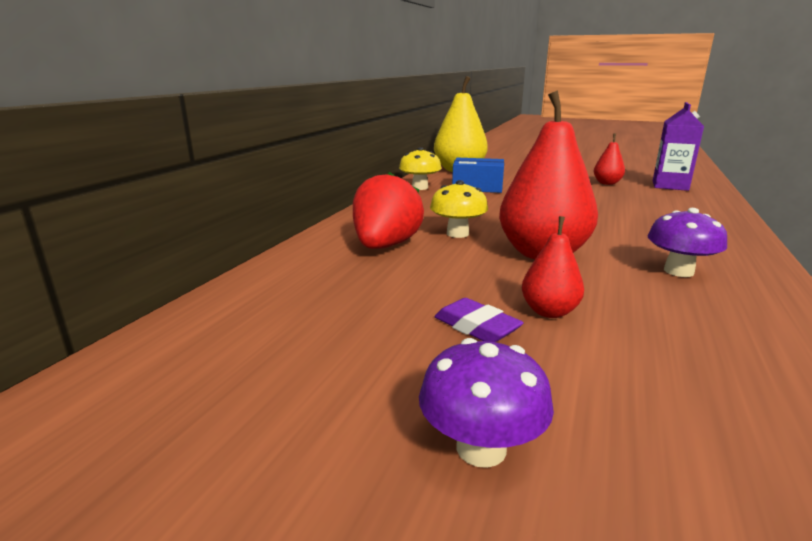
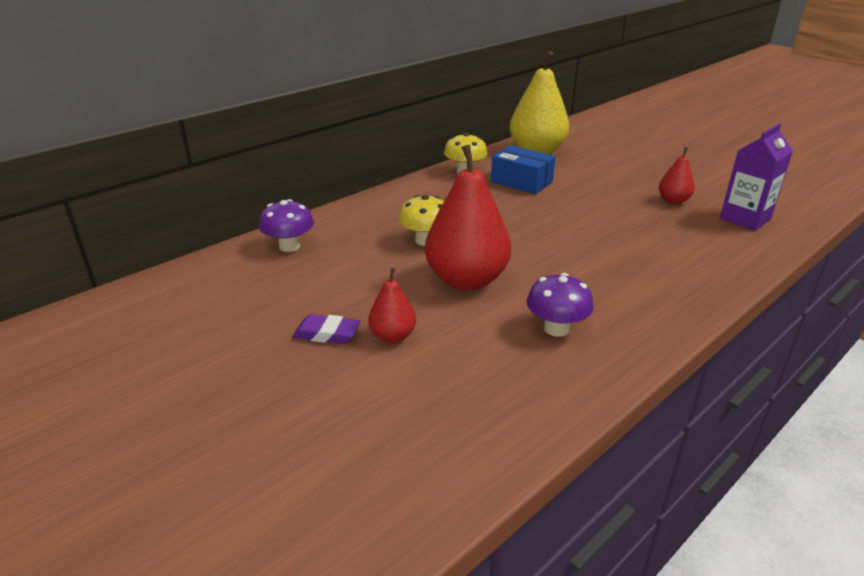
camera: 25 degrees right, 10 degrees up
(385, 246) = (352, 241): red strawberry -> none
(476, 327) = (327, 334): purple eraser -> purple eraser turned 60 degrees counterclockwise
(481, 448) = (234, 410): purple mushroom -> purple mushroom (289, 246)

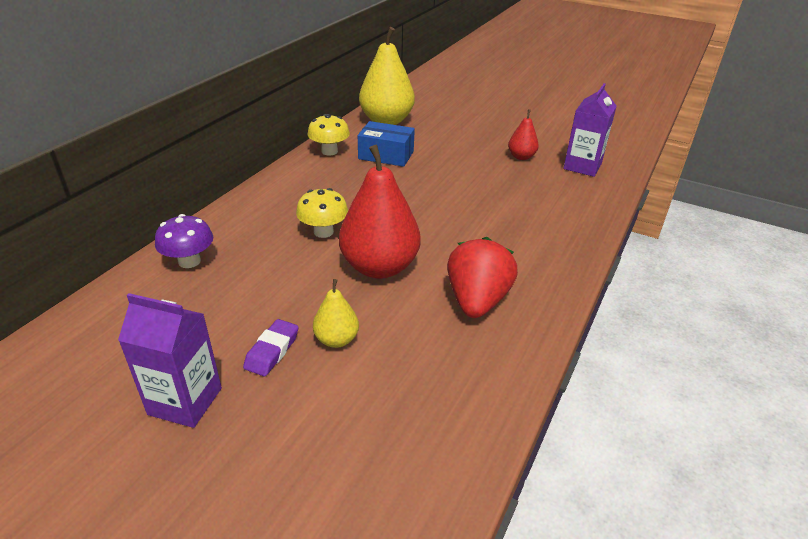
camera: 20 degrees left, 5 degrees up
(231, 359) = (185, 401): none -> purple carton
(327, 334) = (272, 351): purple eraser -> purple eraser turned 60 degrees counterclockwise
(393, 336) = (336, 339): red pear -> yellow pear
(556, 328) = (477, 301): purple mushroom -> red strawberry

